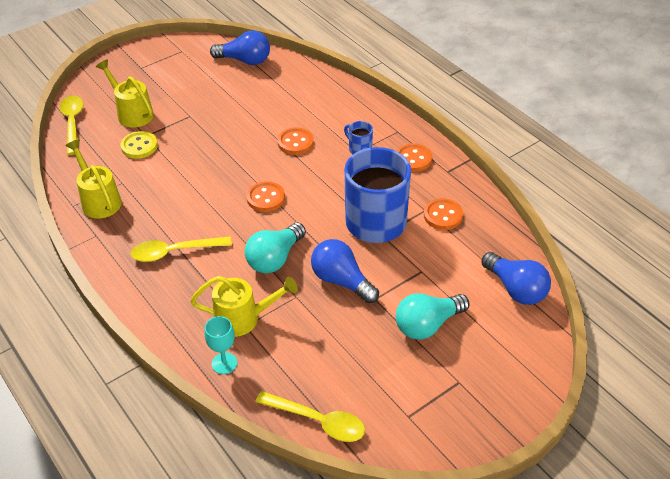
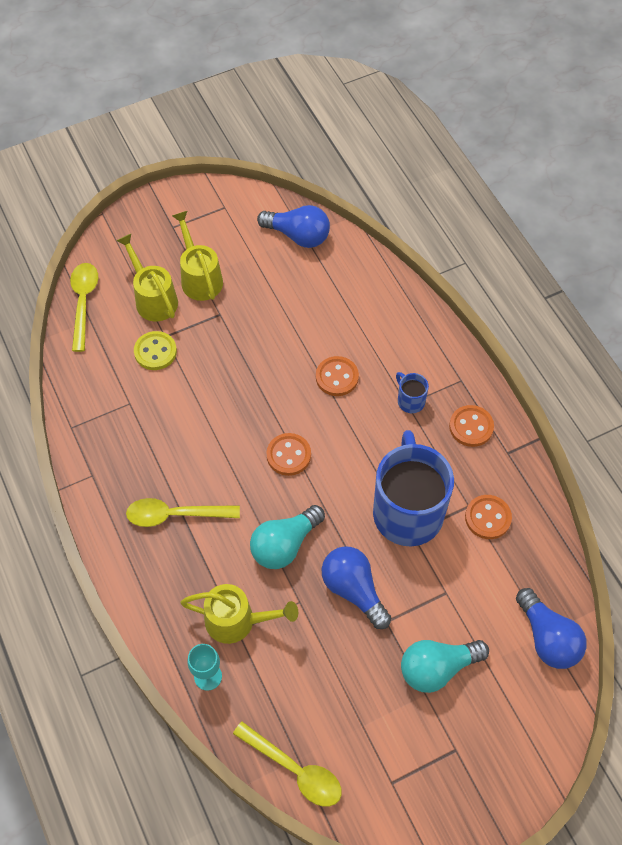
camera: 10 degrees right, 15 degrees up
(99, 200) = (100, 424): yellow watering can -> yellow watering can (199, 277)

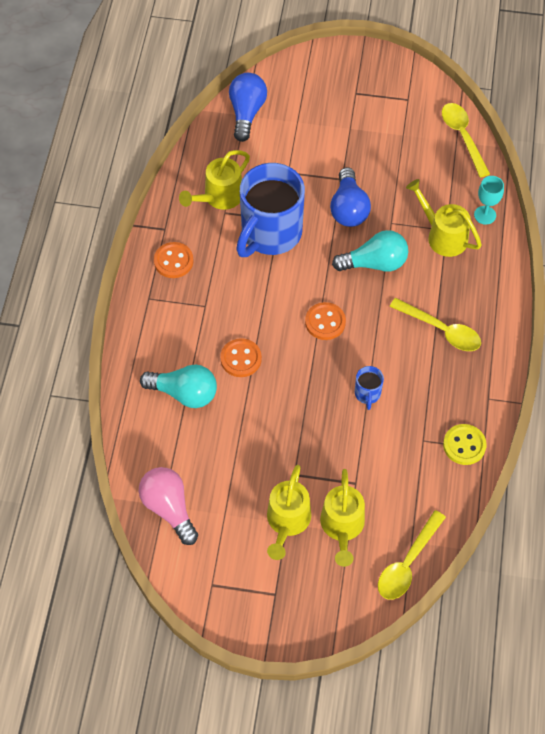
camera: 145 degrees left, 0 degrees up
(155, 352) = (373, 473): yellow button -> yellow button (464, 445)
(298, 236) = (169, 508): blue light bulb -> pink light bulb
(410, 400) = (200, 306): blue mug -> blue mug (367, 394)
(437, 668) = (331, 136): turquoise light bulb -> turquoise light bulb (184, 393)
(488, 518) = (219, 198): orange button -> yellow watering can

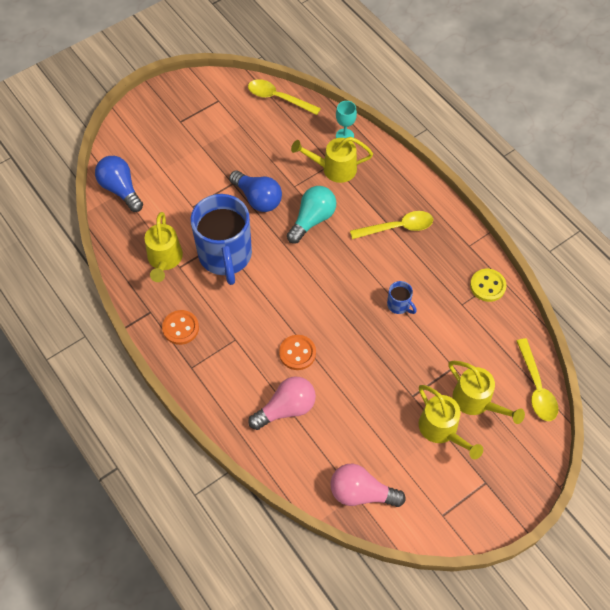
camera: 45 degrees left, 0 degrees up
(184, 393) = (286, 408): turquoise light bulb -> pink light bulb
(325, 322) = (323, 283): orange button -> none

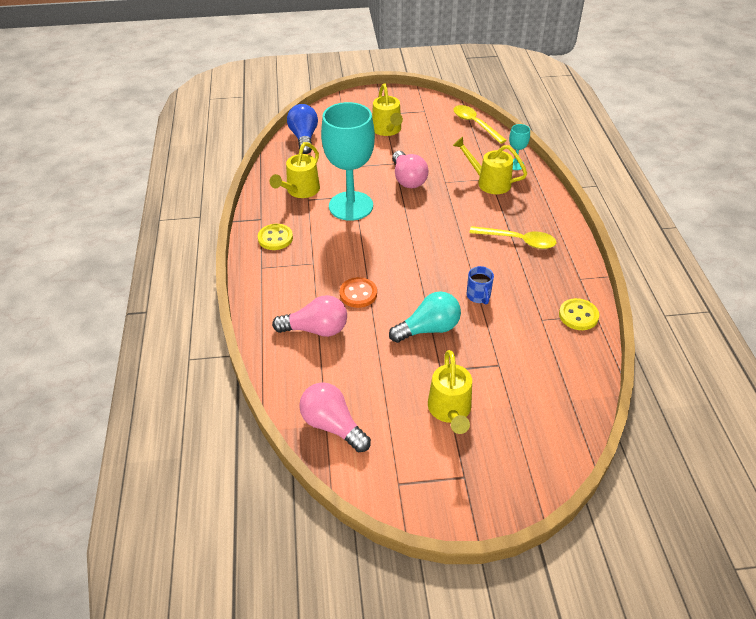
camera: 30 degrees right, 15 degrees down
(180, 328) = (275, 238): orange button -> yellow button
(225, 256) = (351, 206): blue mug -> turquoise goblet
(258, 199) = (408, 179): blue light bulb -> pink light bulb
(312, 219) = (444, 208): turquoise light bulb -> turquoise light bulb (429, 329)
(477, 402) = (503, 403): yellow watering can -> yellow watering can (387, 130)
(536, 387) = (576, 418): yellow spoon -> none

